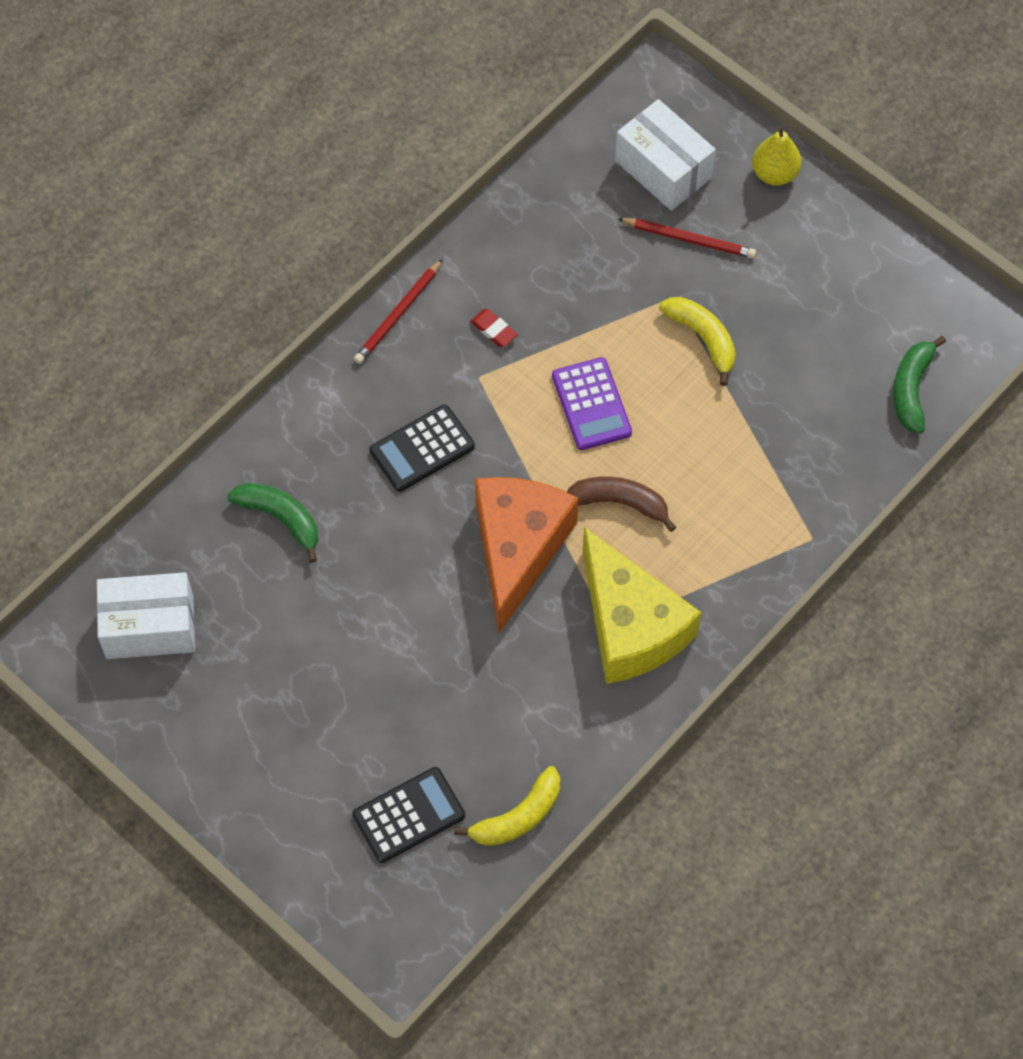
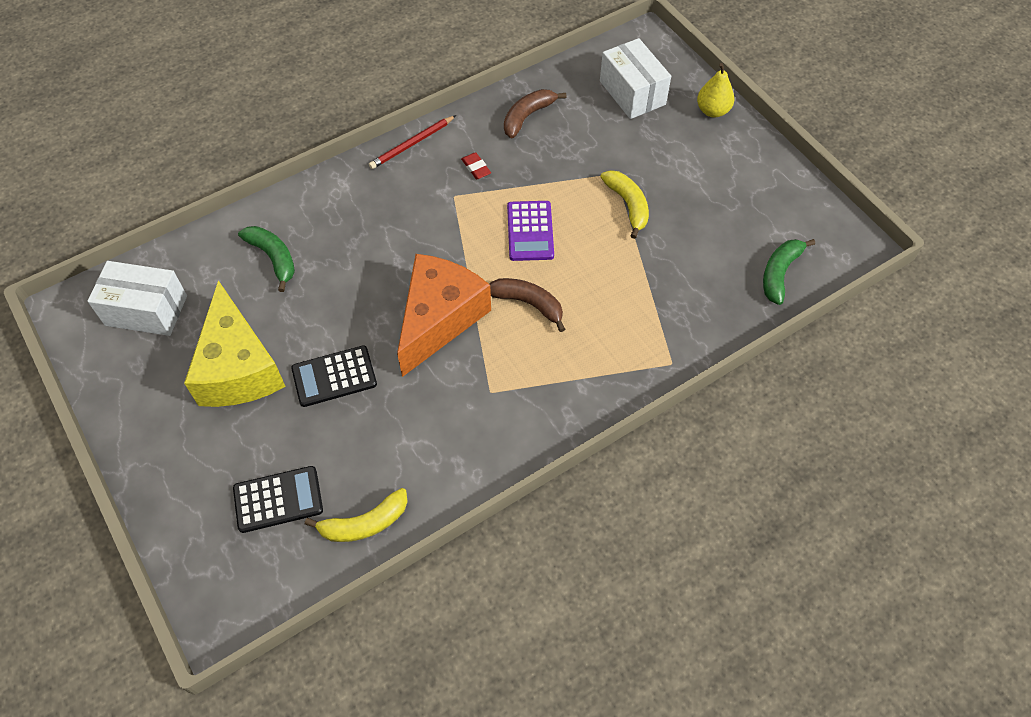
camera: 15 degrees right, 5 degrees down
(422, 449) = (394, 234): black calculator -> black calculator (334, 377)
(536, 237) = (527, 116): none -> brown banana
(630, 626) = (506, 395): yellow cheese -> yellow cheese (238, 367)
(689, 239) = (637, 139): red pencil -> none

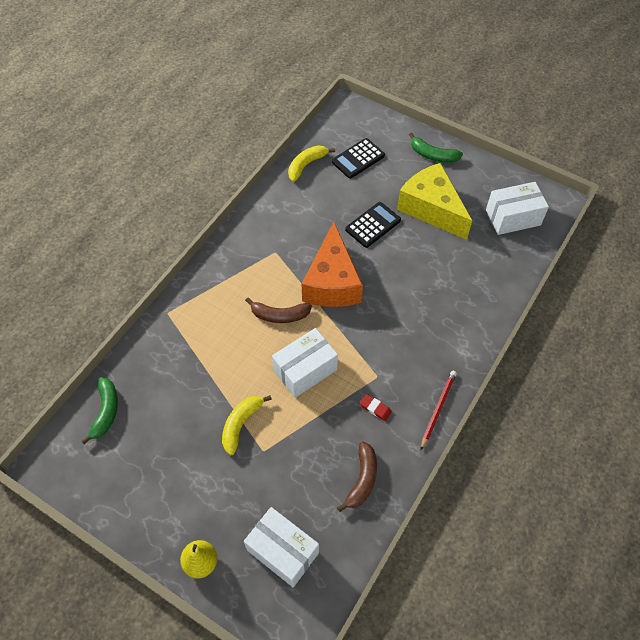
camera: 155 degrees right, 0 degrees up
(273, 258) = (466, 278): green banana -> green banana (433, 155)
(530, 231) = (305, 370): purple calculator -> white box
(628, 205) = (241, 424): yellow banana -> yellow banana turned 75 degrees clockwise

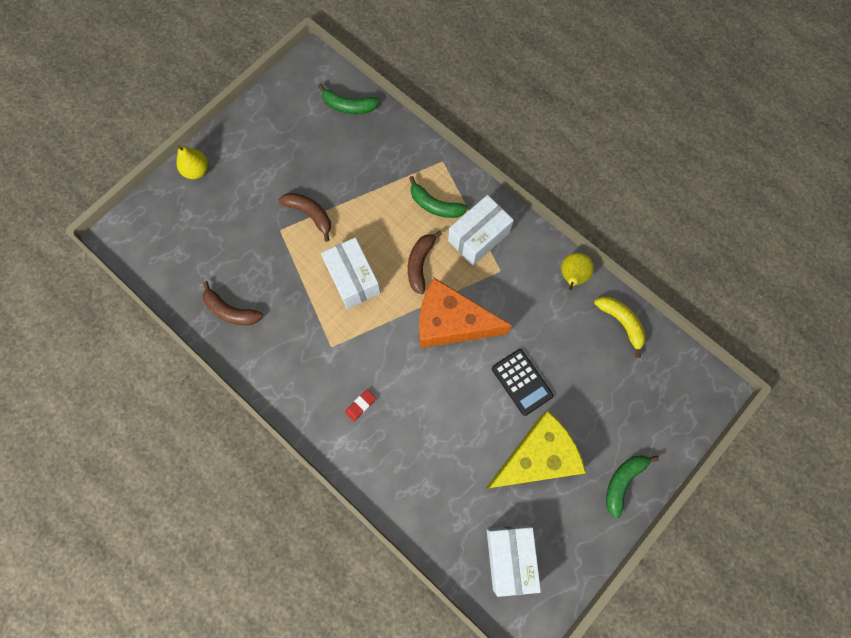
camera: 100 degrees right, 15 degrees up
(216, 312) = (435, 205): none -> green banana
(241, 424) = (310, 214): yellow banana -> brown banana
(271, 200) = (572, 276): none -> yellow pear
(283, 551) = (187, 234): white box -> white box (478, 237)
(358, 159) = (625, 385): black calculator -> none
(375, 408) = (297, 337): red eraser -> red eraser (360, 405)
(438, 409) = (282, 398): red pencil -> none

